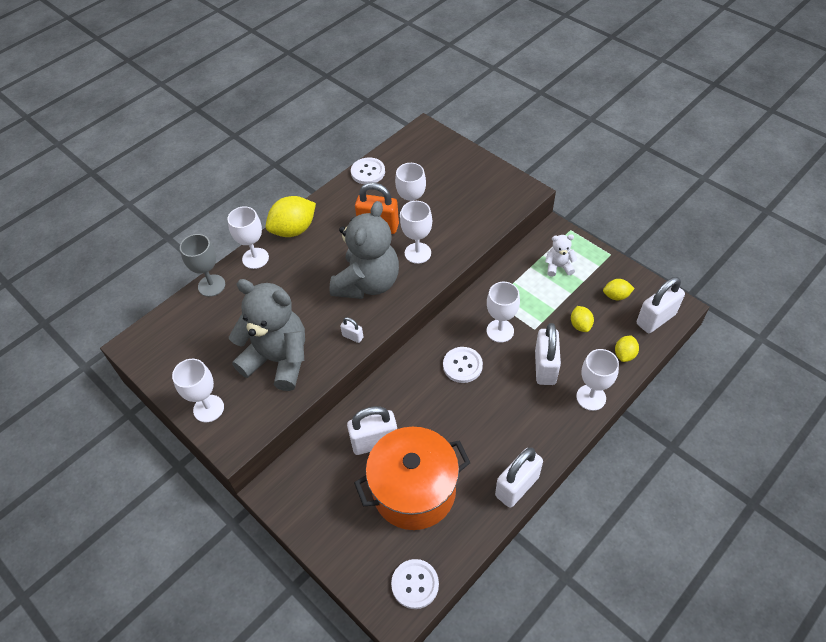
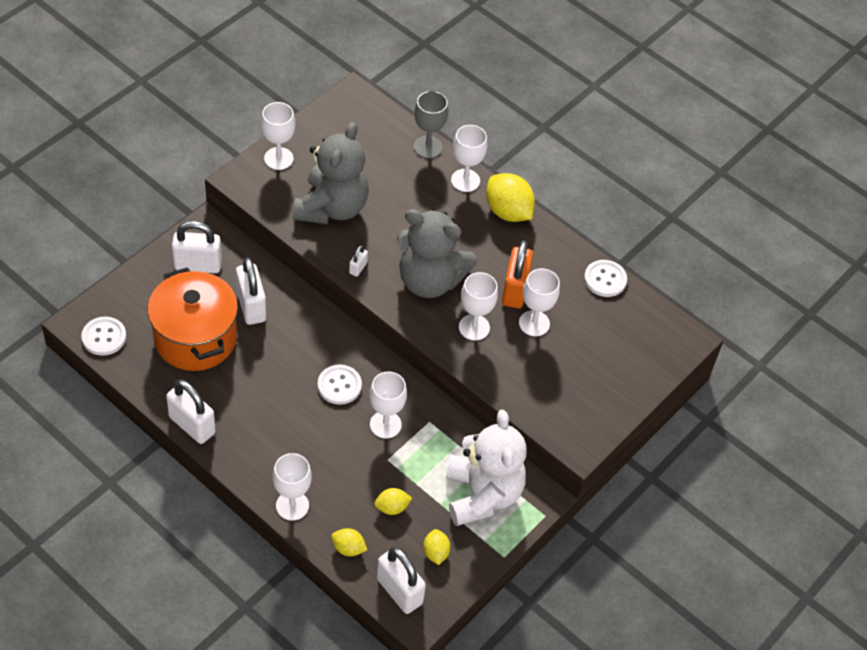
camera: 80 degrees right, 0 degrees up
(545, 367) = (334, 464): white padlock -> white padlock (198, 265)
(558, 266) = (482, 494): white teddy bear -> white teddy bear, size x2.23

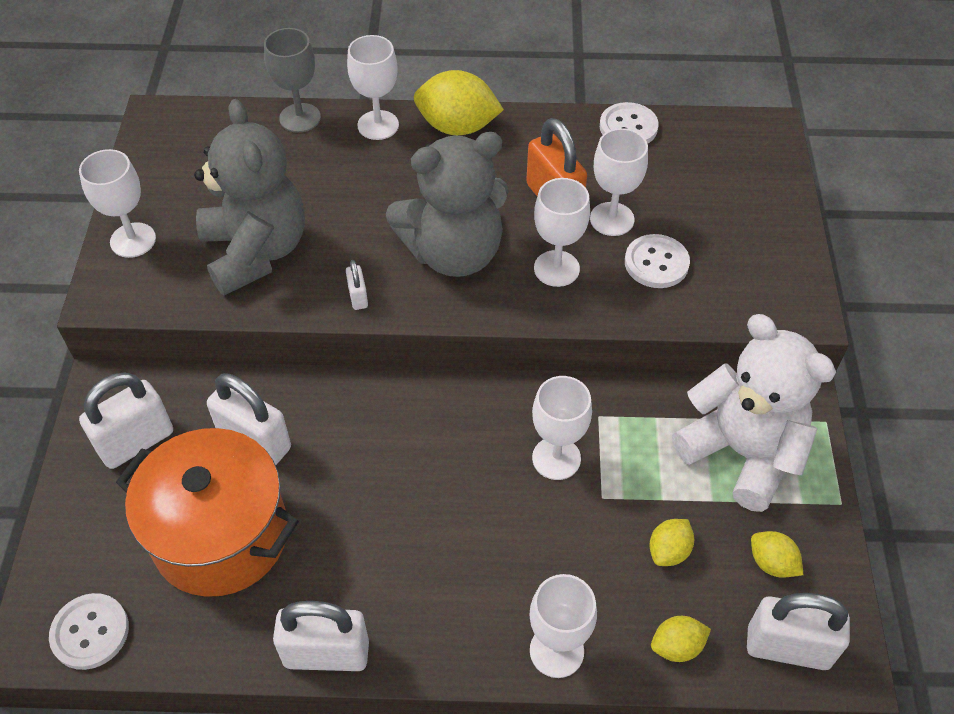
camera: 35 degrees left, 0 degrees up
(339, 385) = (457, 454): white button -> white button (656, 263)

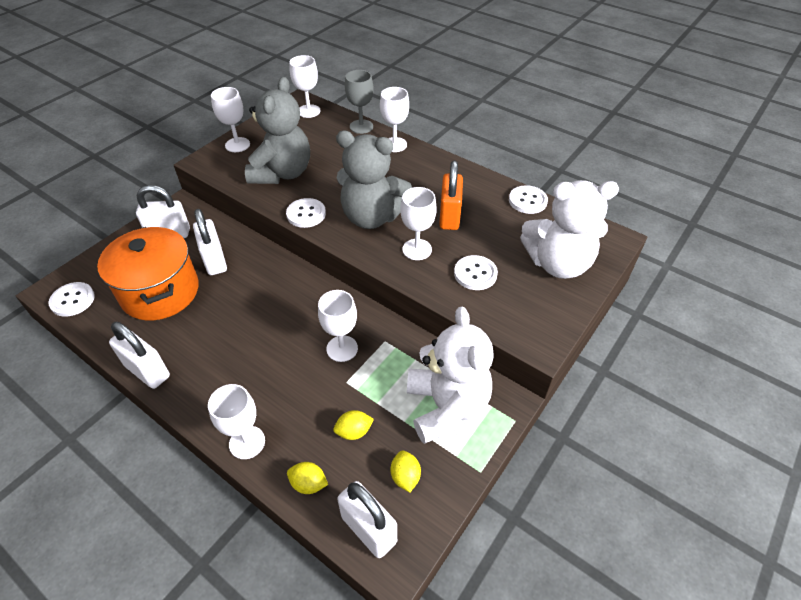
camera: 35 degrees right, 5 degrees down
(358, 297) = (306, 214): white padlock -> white button
(457, 127) = (433, 162): yellow lemon -> none
(612, 219) = (472, 240): white goblet -> white goblet (309, 111)
(736, 197) = (558, 263): none -> white teddy bear

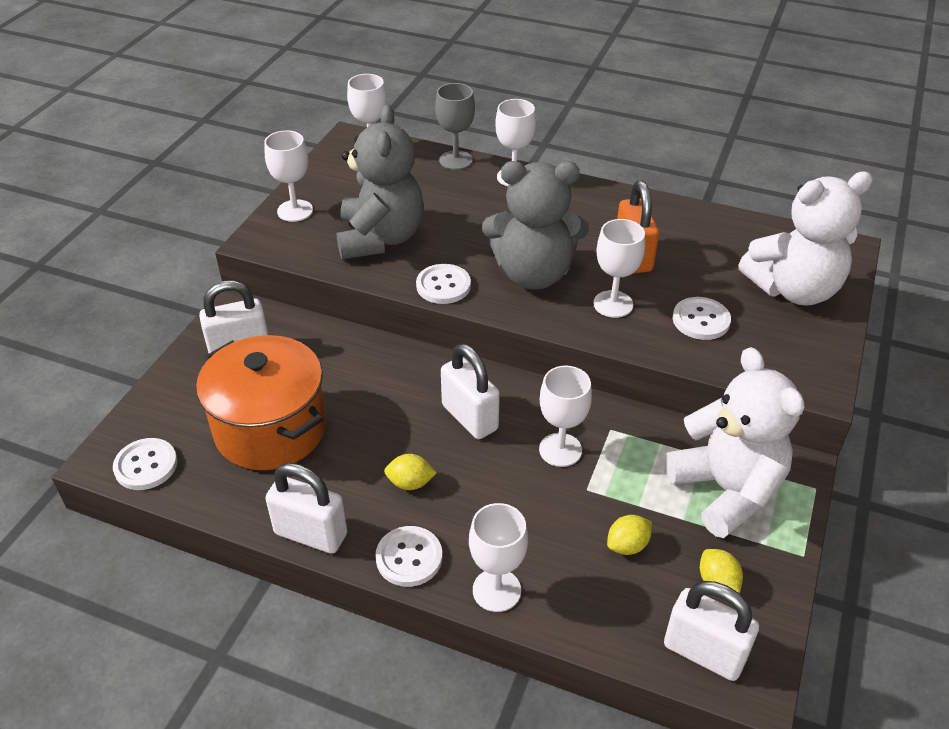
camera: 15 degrees left, 5 degrees down
(214, 260) = (326, 373): white padlock -> white padlock (469, 417)
(308, 484) = (602, 620): yellow lemon -> yellow lemon (410, 483)
(527, 201) = (720, 220): white button -> white button (409, 557)

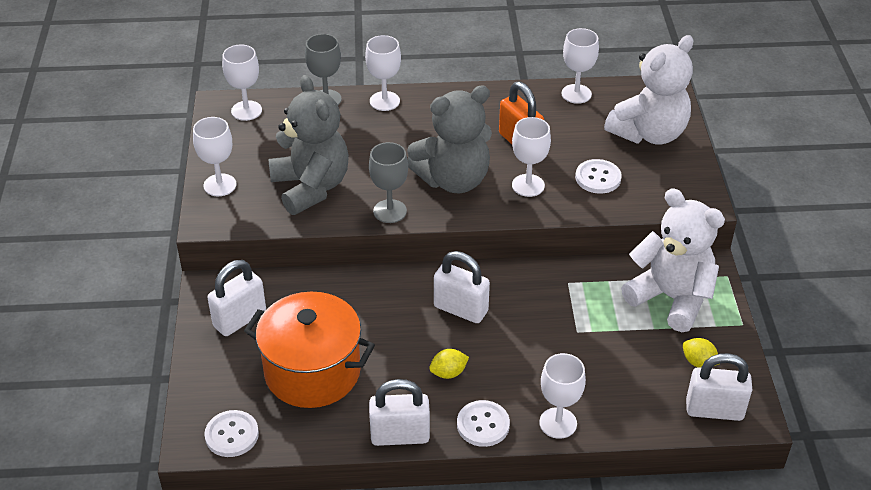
camera: 25 degrees left, 0 degrees up
(443, 286) = (390, 211): white button -> grey goblet
(560, 450) = (541, 310): white goblet -> white goblet (576, 94)
(627, 545) = (627, 360): yellow lemon -> none

